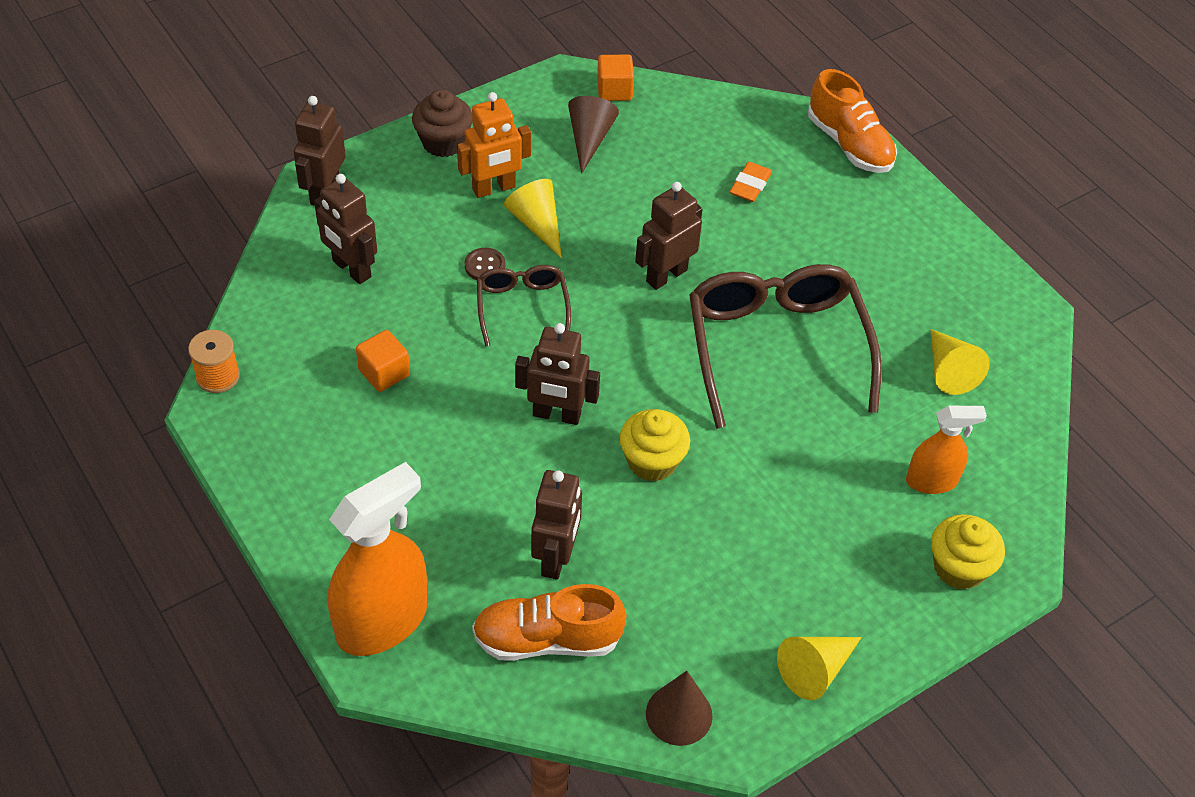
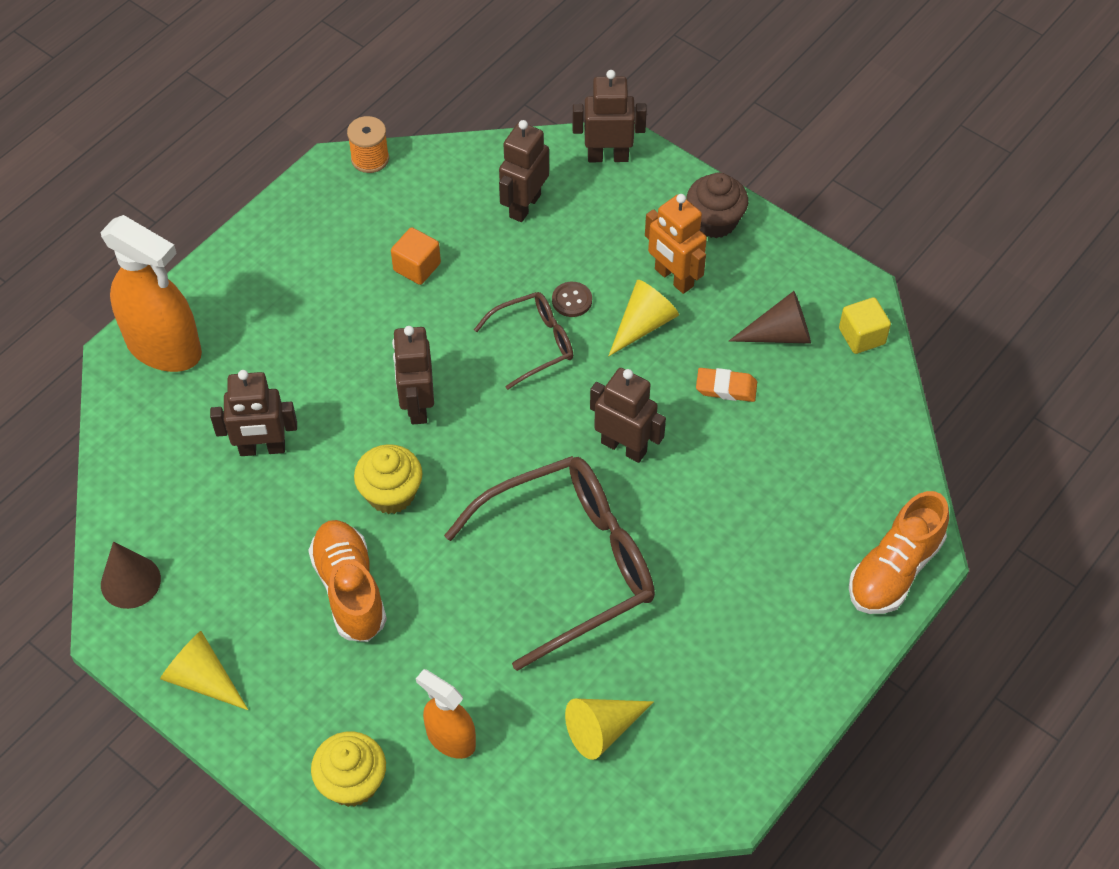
camera: 75 degrees right, 5 degrees up
(547, 639) = (178, 465): orange shoe -> orange shoe (349, 589)
(614, 90) = (862, 336): orange cube -> yellow cube
(750, 185) = (783, 489): orange eraser -> orange eraser (726, 388)
(932, 481) = (450, 739): orange spray bottle -> orange spray bottle turned 150 degrees clockwise

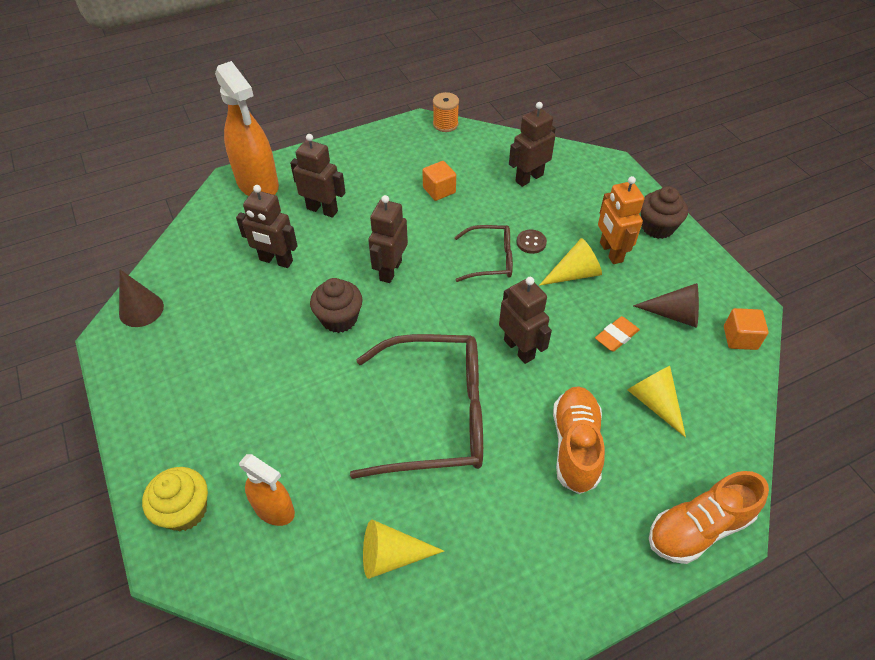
camera: 25 degrees right, 5 degrees down
(202, 679) = (139, 390): yellow cone -> yellow cone (654, 402)
(349, 589) = (272, 370): orange shoe -> orange shoe (575, 446)
(391, 493) = (339, 319): yellow cupcake -> brown cupcake
(450, 739) = (274, 509): orange spray bottle -> orange spray bottle turned 150 degrees clockwise
(608, 156) = (600, 167): brown robot -> brown robot (322, 210)
(726, 388) = (616, 336): orange eraser -> orange eraser turned 75 degrees counterclockwise
(862, 336) = (740, 338): yellow cube -> orange cube

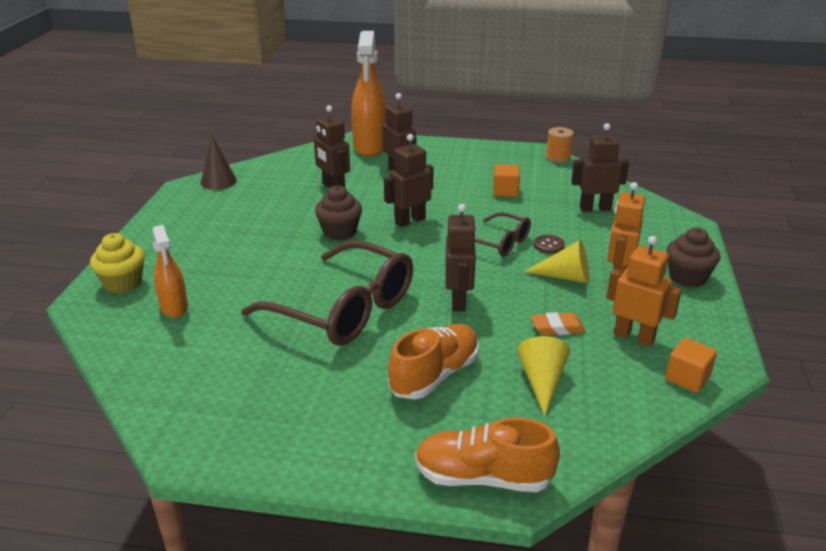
camera: 35 degrees right, 20 degrees down
(392, 556) = (217, 367): yellow cone -> none
(674, 314) = (634, 337): brown cone -> orange robot

